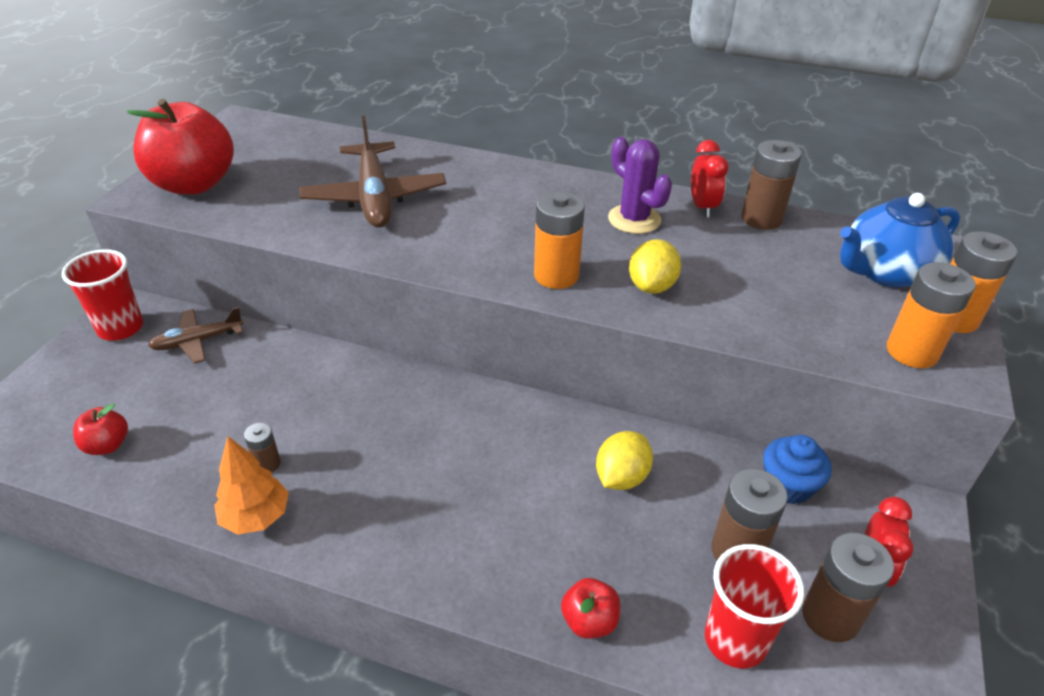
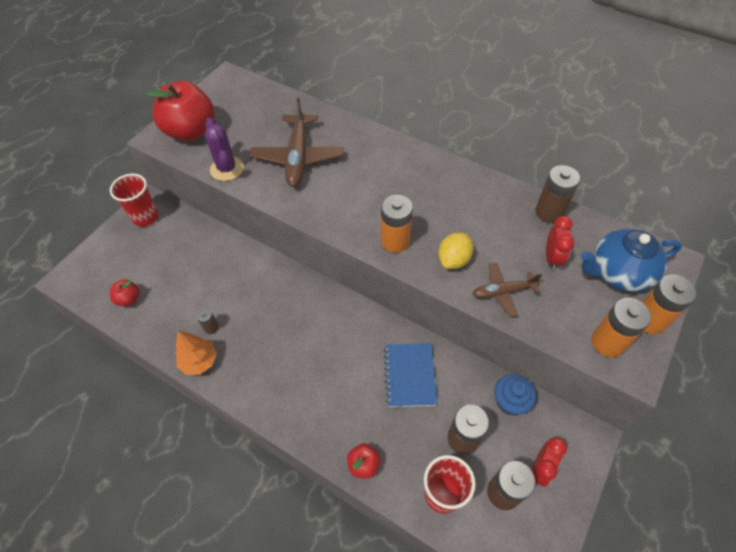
camera: 15 degrees right, 15 degrees up
(197, 341) = (186, 234): brown plane -> brown plane (503, 292)
(621, 477) = (409, 375): yellow lemon -> blue notebook
(634, 219) = (461, 200): purple cactus -> purple cactus (227, 169)
(702, 207) = (511, 196): red clock -> red clock (552, 258)

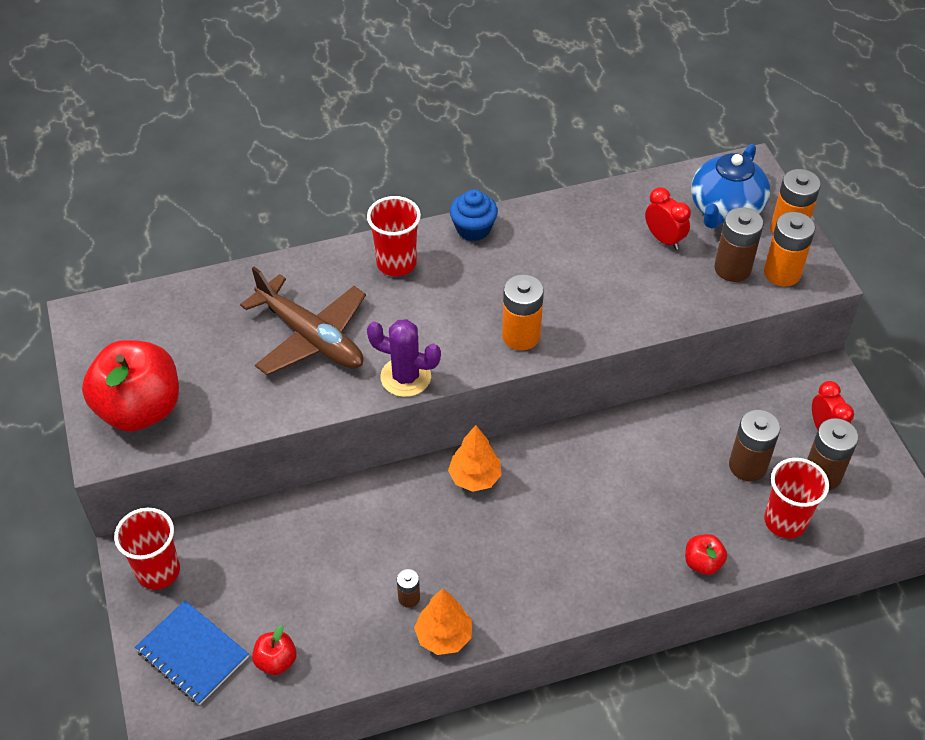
camera: 50 degrees left, 5 degrees down
(227, 169) = (249, 411): purple cactus -> purple cactus (405, 377)
(315, 300) = (475, 478): none -> orange tree
(385, 154) = (396, 263): none -> red cup
(409, 375) = (645, 459): blue notebook -> blue notebook (192, 654)
(453, 260) = (591, 308): yellow lemon -> none
(503, 292) = (663, 301): brown plane -> none
(510, 401) = (744, 402): blue cupcake -> blue cupcake (473, 229)
(549, 212) = (613, 200): brown battery -> brown battery (732, 268)

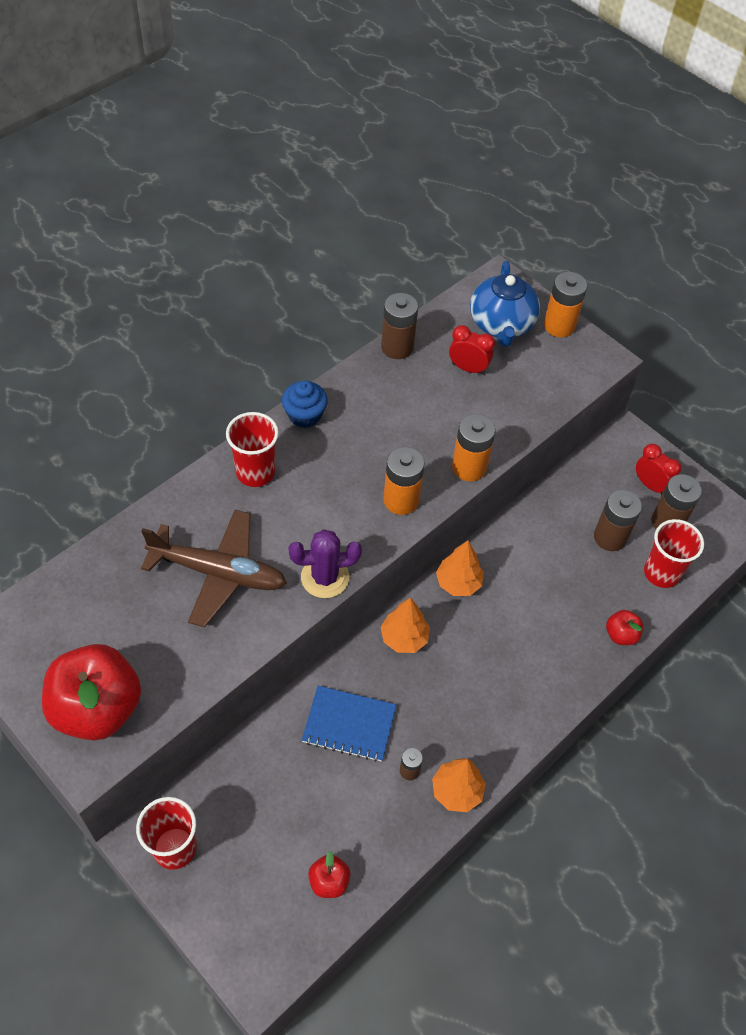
camera: 30 degrees left, 5 degrees up
(192, 654) = (251, 911): blue notebook -> blue notebook (349, 725)
(559, 448) = (458, 583): none -> orange tree
(732, 268) = (535, 375): brown battery -> brown battery (397, 347)
(782, 273) = (575, 365): orange battery -> orange battery (469, 467)

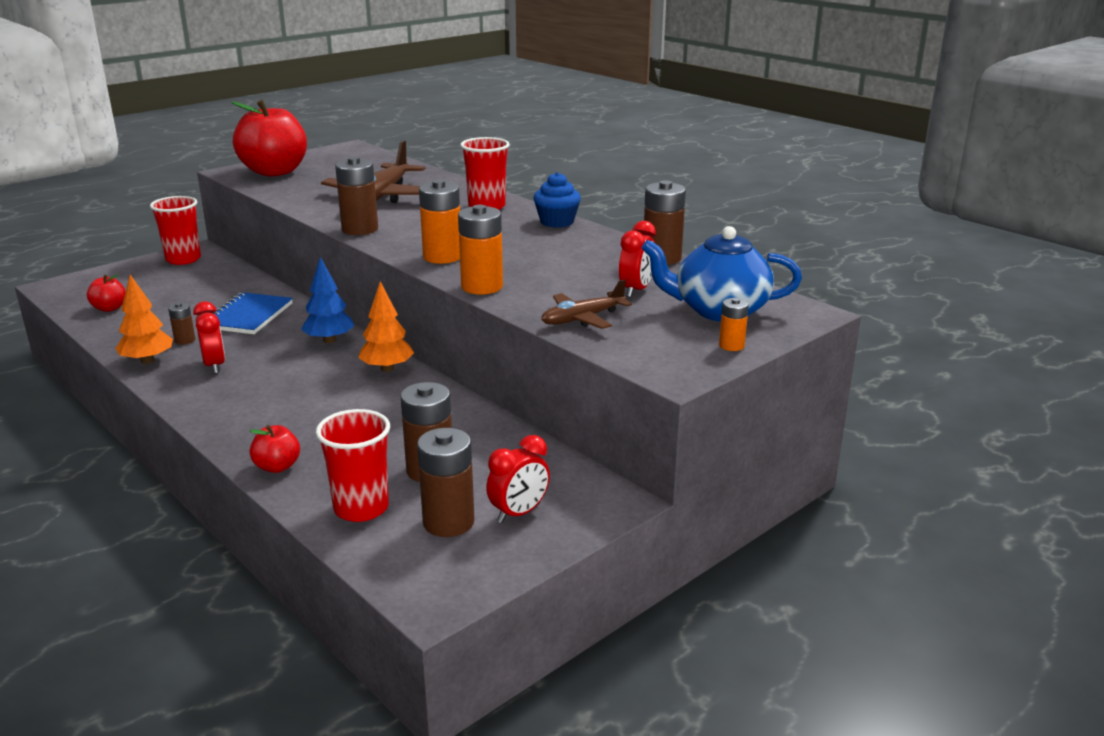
camera: 95 degrees right, 30 degrees down
(325, 577) = (360, 229): purple cactus -> brown battery
(404, 638) = (329, 340): orange tree -> blue tree
(462, 726) = (214, 366): none -> red clock
(525, 403) = (582, 319): none -> brown plane
(559, 326) = (731, 345): orange battery -> orange battery, size x0.53

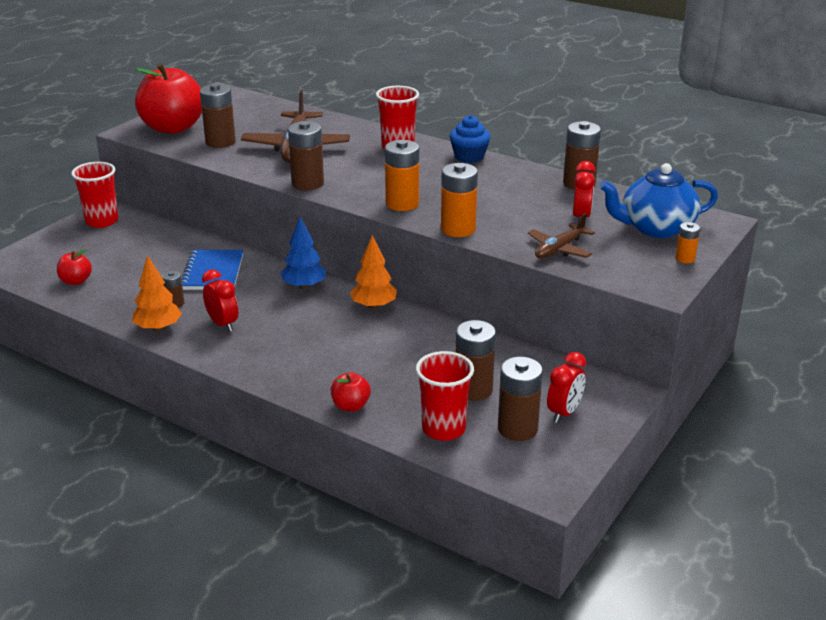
camera: 15 degrees left, 5 degrees up
(308, 187) = (220, 142): none -> brown battery

